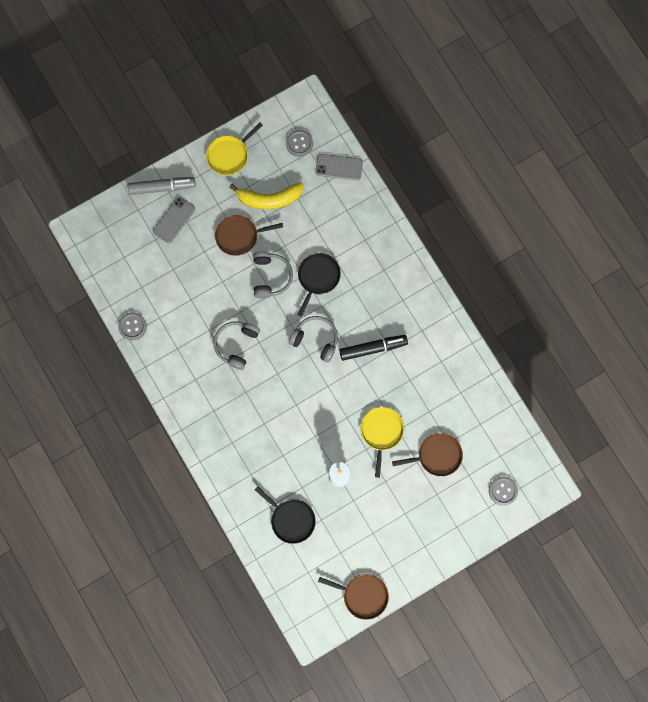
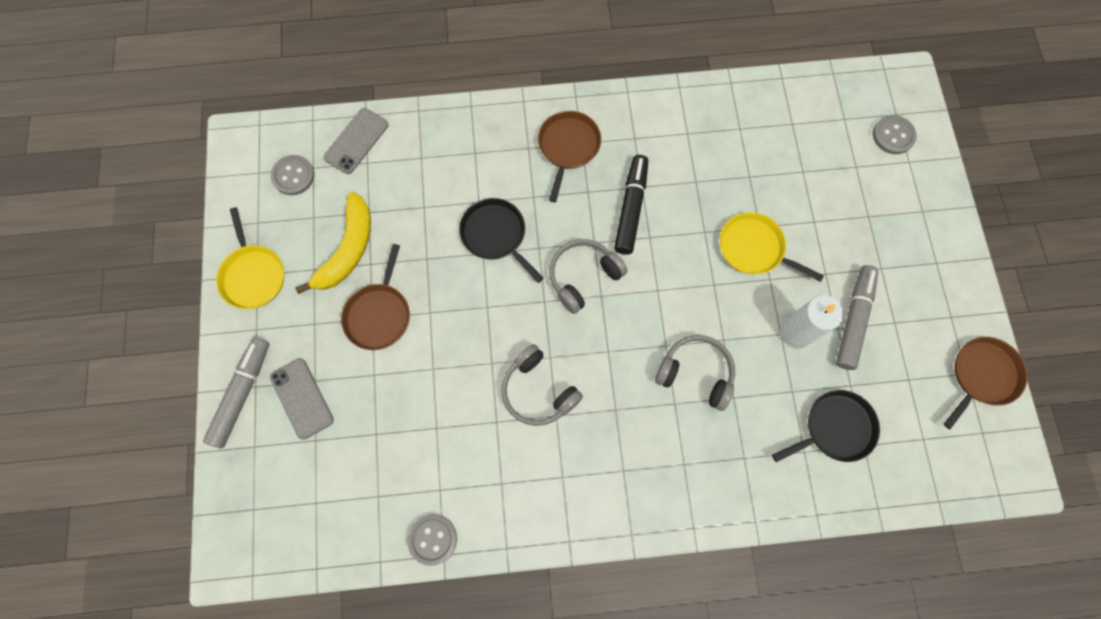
camera: 65 degrees left, 5 degrees down
(271, 277) = (462, 297): grey headphones -> grey headphones (695, 373)
(363, 507) = (853, 319): none -> grey marker
(437, 455) = (815, 193): brown pan -> brown pan (568, 147)

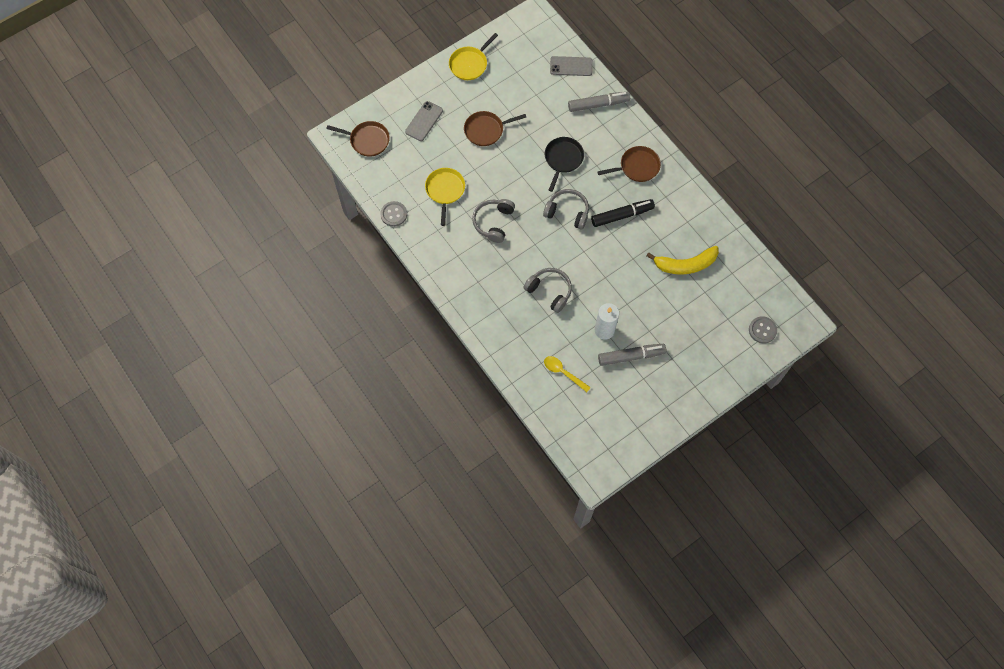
camera: 60 degrees right, 5 degrees down
(242, 393) = (410, 95): grey marker -> grey marker (598, 104)
(293, 176) = (532, 50): grey button -> none
(348, 250) = (510, 97): yellow banana -> yellow banana (685, 265)
(695, 373) = (549, 291): grey headphones -> grey headphones turned 45 degrees counterclockwise
(754, 248) = (640, 287): yellow pan -> yellow pan (445, 190)
(835, 428) = (563, 372): black pan -> yellow spoon
(982, 375) = (641, 436): brown pan -> brown pan (367, 140)

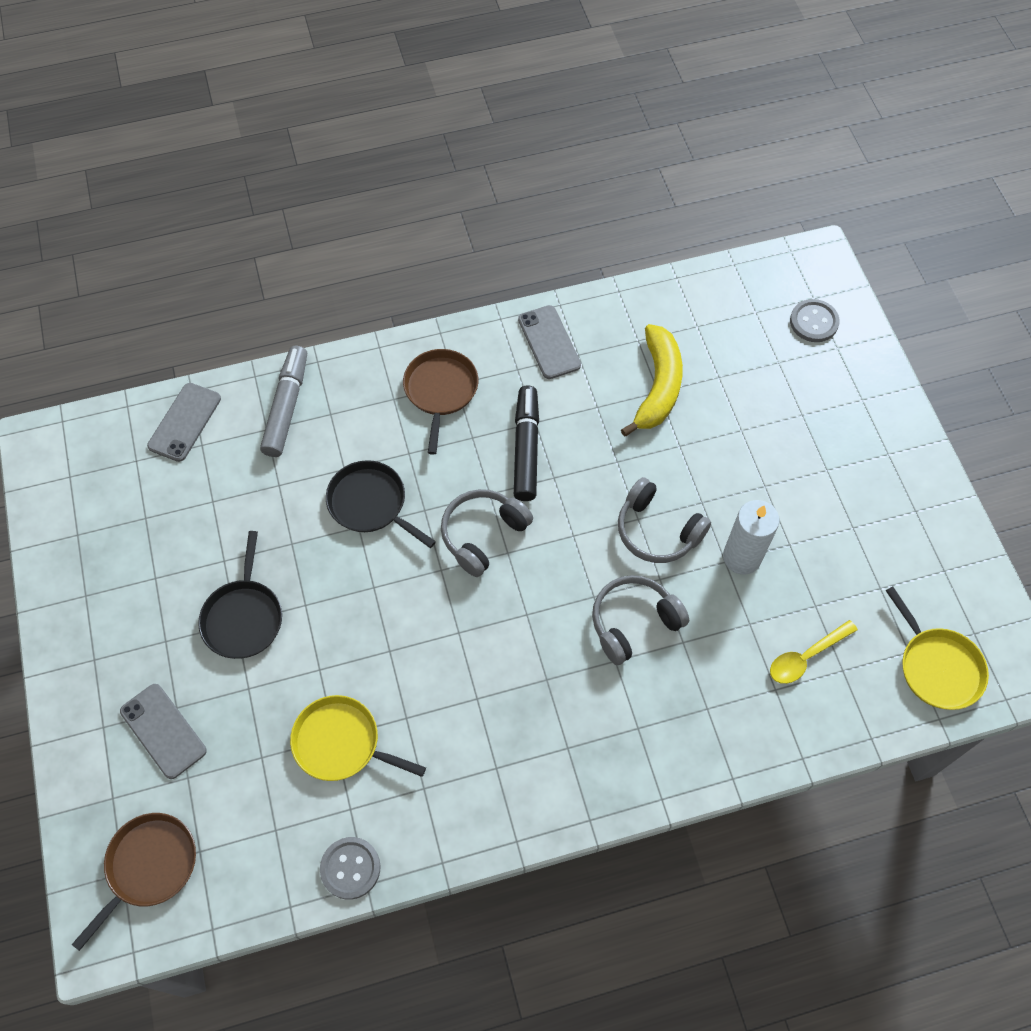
camera: 70 degrees left, 5 degrees down
(469, 64) = (81, 597): yellow pan -> yellow pan (937, 667)
(486, 130) = (243, 617): brown pan -> black pan
(493, 222) = (451, 673): grey headphones -> grey headphones (657, 530)
(631, 356) = (805, 532): grey marker -> none
(688, 206) = (549, 342): none -> grey phone

